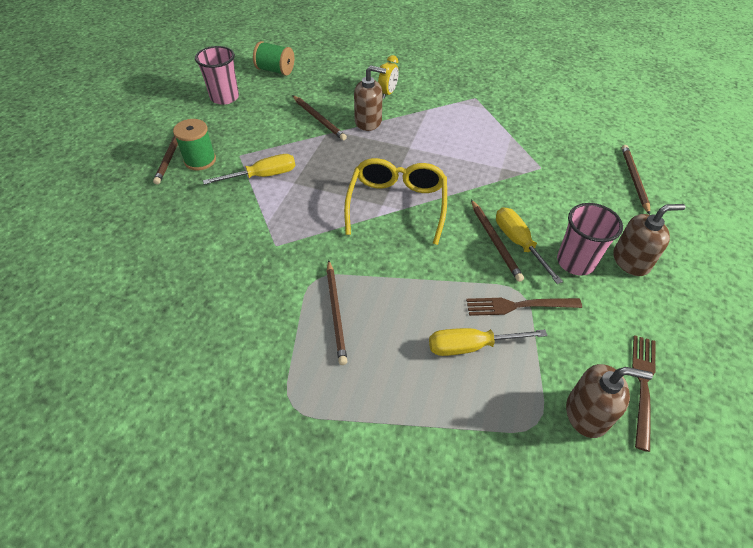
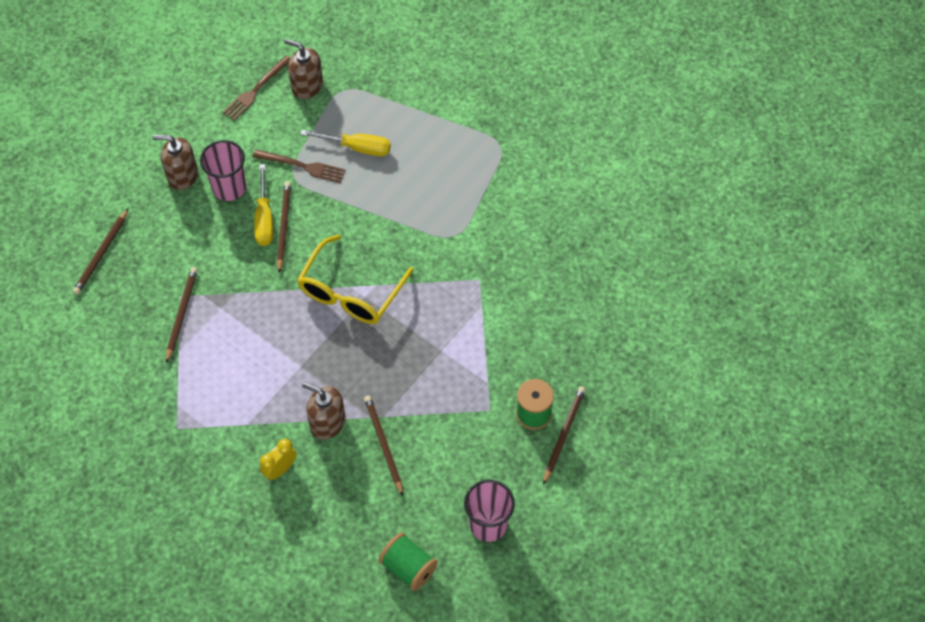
camera: 160 degrees left, 10 degrees up
(263, 176) = (471, 370): yellow screwdriver -> none
(336, 312) = (447, 202): brown pencil -> brown pencil (181, 314)

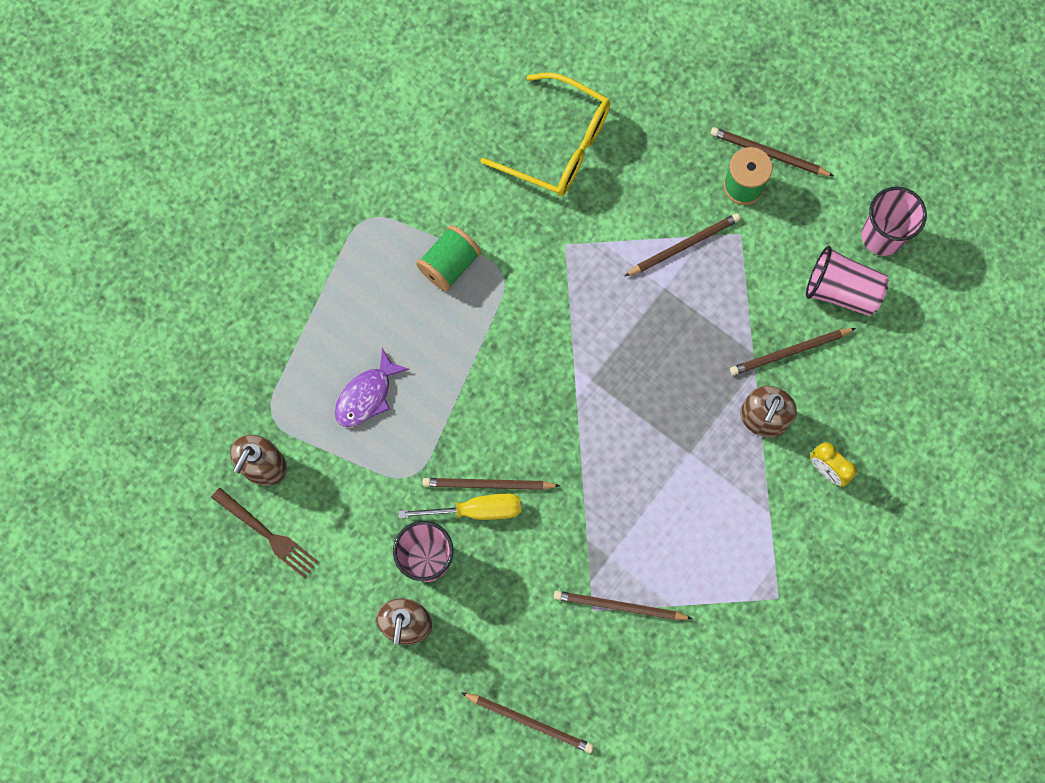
camera: 90 degrees left, 15 degrees up
(302, 166) = (394, 466): brown fork -> none
(351, 291) = (584, 396): yellow glasses -> yellow glasses (558, 144)
(357, 147) = (367, 395): yellow screwdriver -> purple fish
(408, 567) = (938, 321): green spool -> green spool (449, 264)
(438, 488) = (841, 290): none -> pink cup
(478, 366) = (683, 246): none -> brown pencil

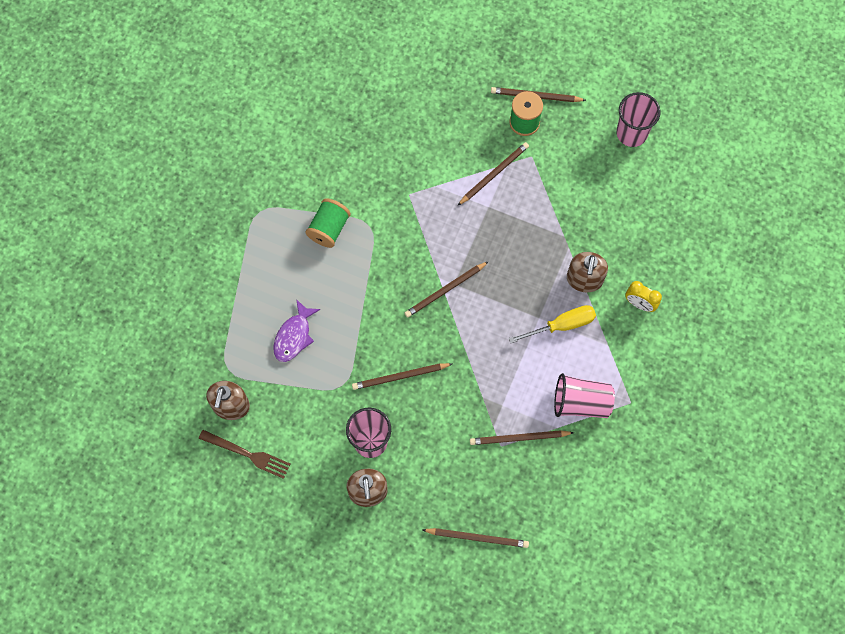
camera: 15 degrees left, 5 degrees down
(476, 510) = (396, 397): yellow screwdriver -> yellow screwdriver (562, 325)
(558, 144) = (384, 126): yellow glasses -> none
(790, 352) = (590, 229): brown pencil -> brown pencil (445, 290)
(841, 290) = (614, 177): pink cup -> pink cup (581, 402)

